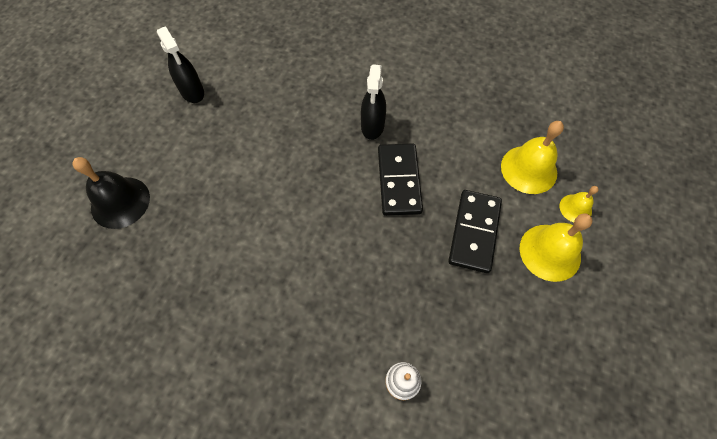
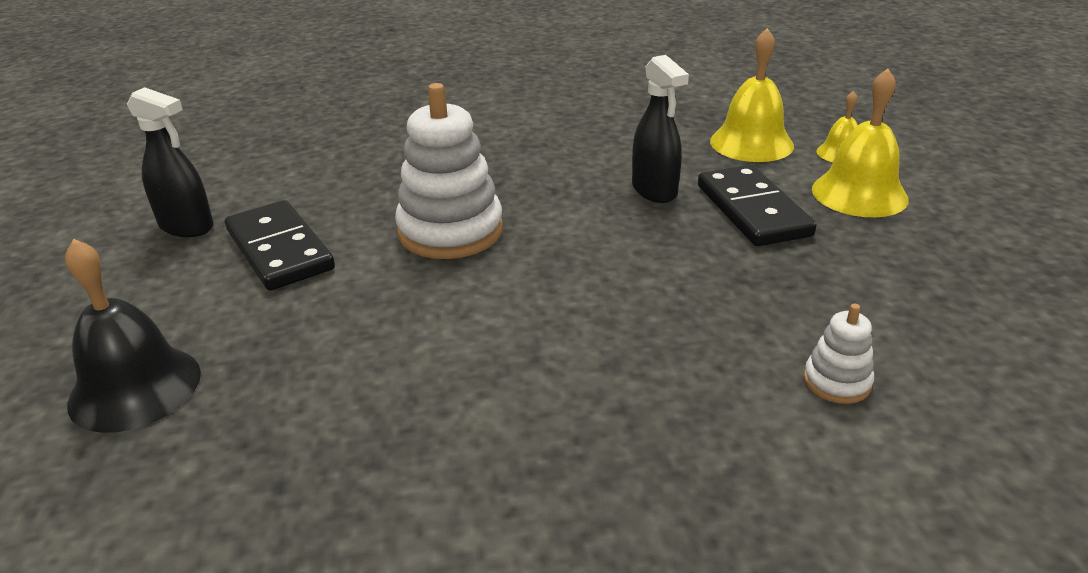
camera: 30 degrees left, 30 degrees down
(306, 162) = (450, 231): none -> white stacking toy
(372, 126) = (514, 172): black spray bottle -> black spray bottle (654, 190)
(399, 181) = (604, 203): black domino -> black domino (280, 250)

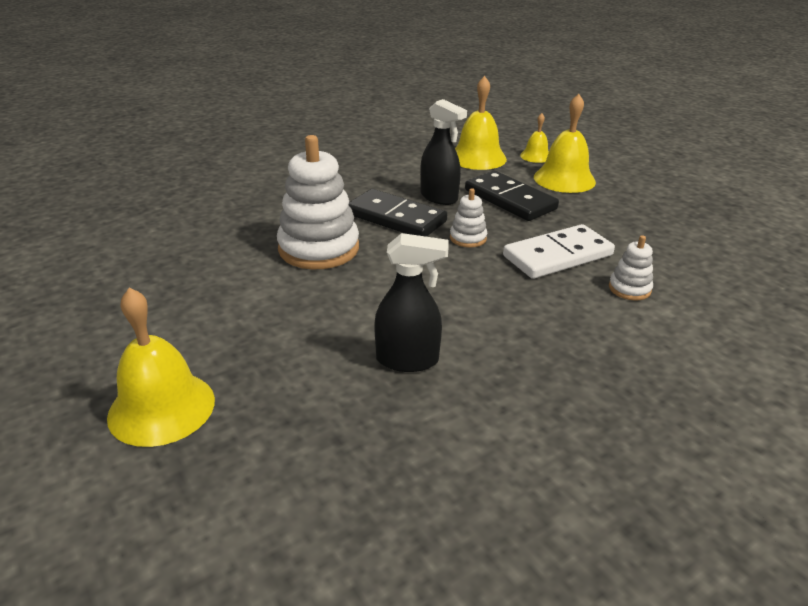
camera: 25 degrees left, 0 degrees up
(135, 387) = (161, 408): black bell -> yellow bell
(187, 226) = (95, 285): black spray bottle -> black spray bottle (408, 360)
(280, 250) = (194, 286): black domino -> black domino (396, 218)
(650, 254) = (468, 238): none -> white stacking toy
(761, 306) = (557, 256): none -> white domino

